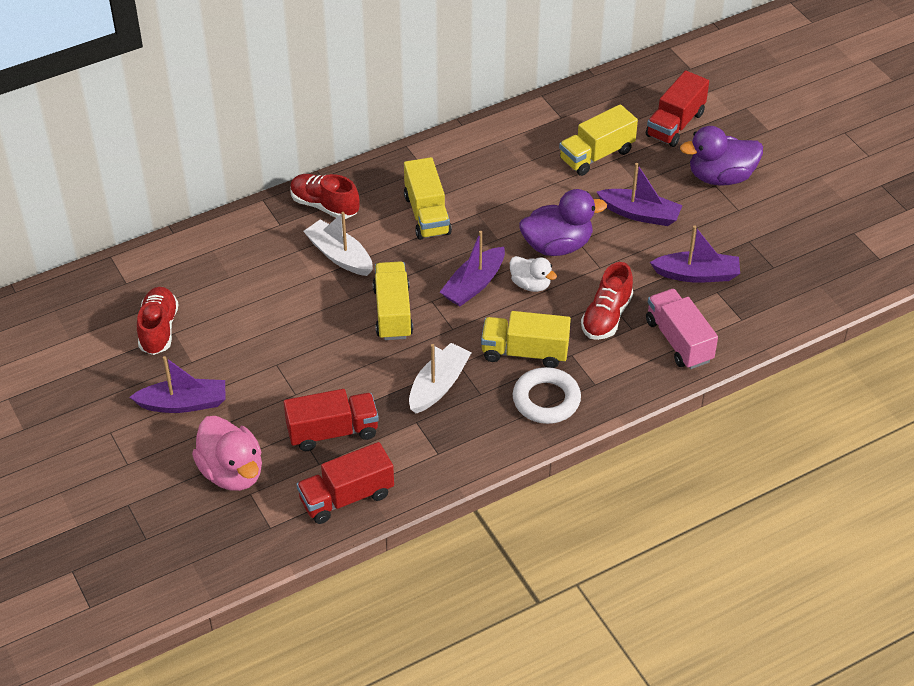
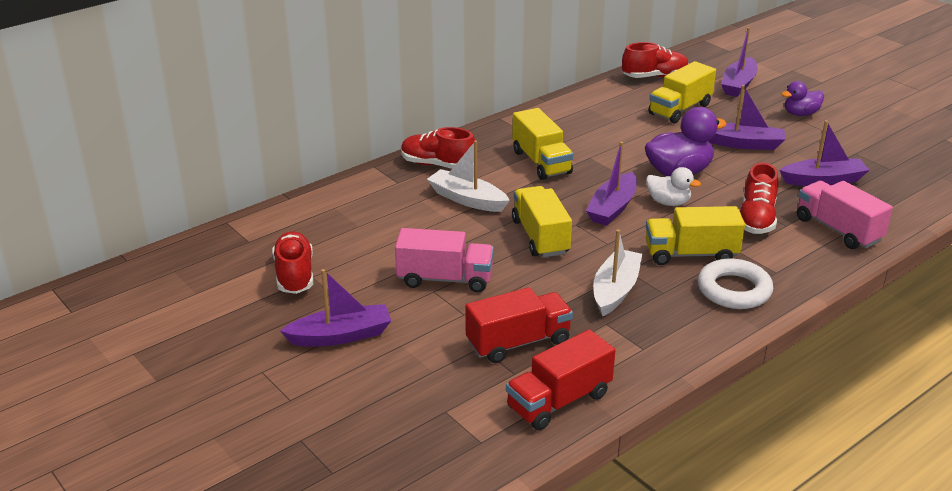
camera: 10 degrees left, 15 degrees down
(232, 472) = (417, 393): pink duck -> none
(290, 352) = (445, 279): none -> pink truck
(590, 101) = (654, 77): none -> red shoe
(675, 124) = (738, 84): red truck -> purple boat
(720, 177) = (800, 114): purple duck -> purple duck, size x0.60

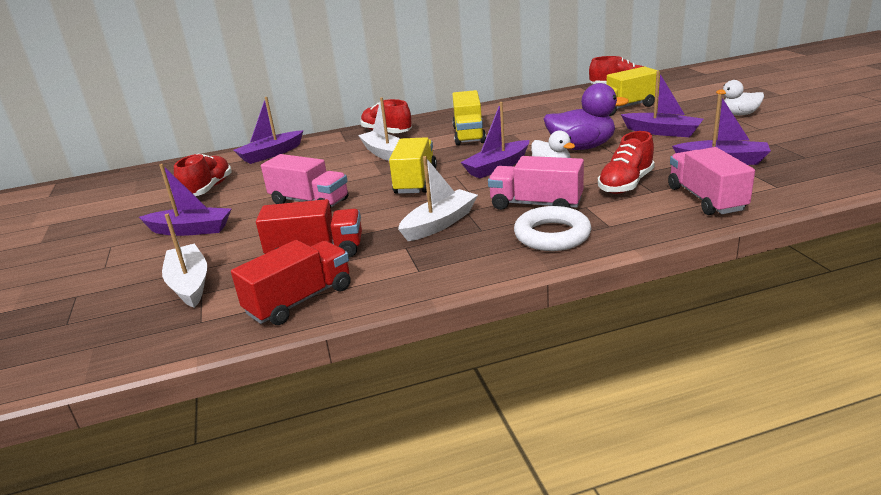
camera: 25 degrees right, 5 degrees down
(420, 403) = (189, 284): none -> white boat
(559, 401) = (300, 300): red truck -> red truck turned 150 degrees clockwise
(691, 254) = (536, 204): yellow truck -> pink truck
(738, 84) = (694, 94): purple boat -> purple boat (271, 154)
(800, 114) = (739, 114): purple duck -> white duck

